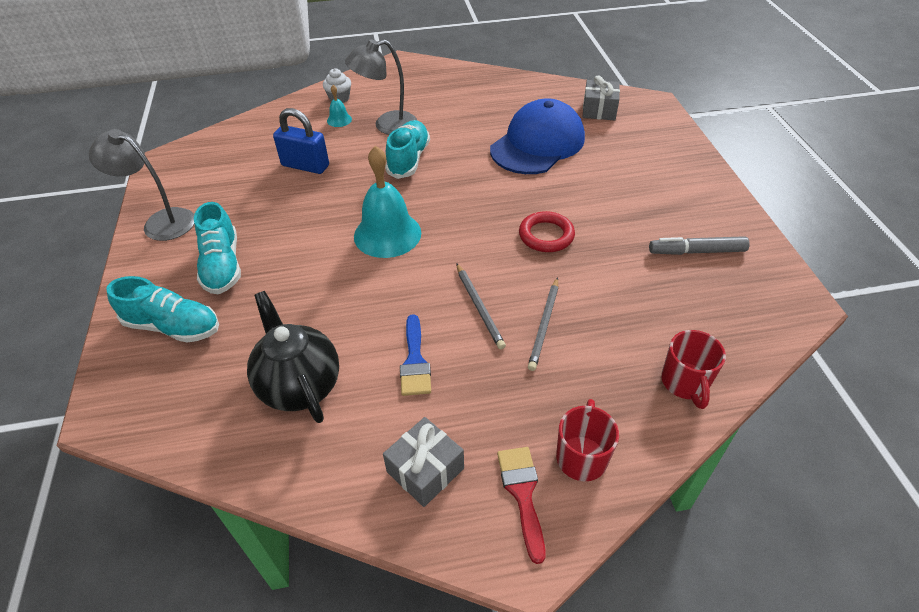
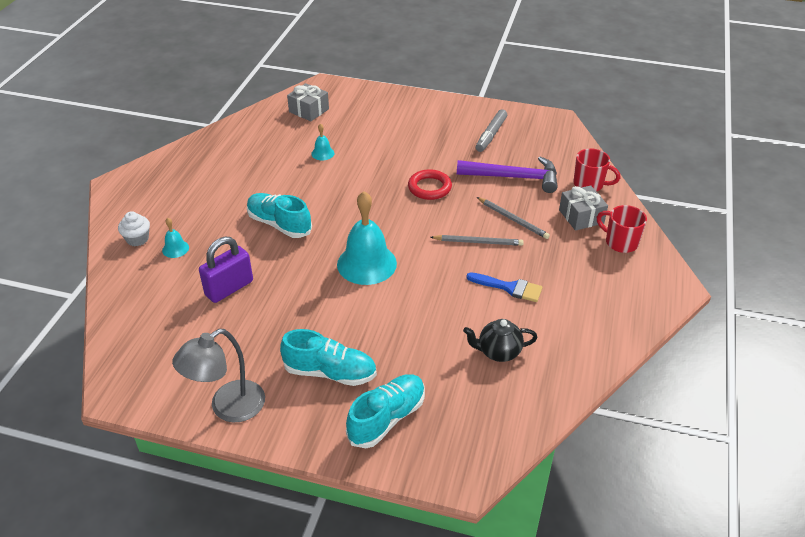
camera: 65 degrees left, 5 degrees down
(300, 385) = (498, 352): black teapot -> black teapot, size x0.64
(305, 166) = (229, 288): blue padlock -> purple padlock
(387, 125) = (216, 222): grey lamp -> none
(425, 470) = (600, 309): grey gift -> grey gift (581, 216)
(522, 493) = (634, 274): red brush -> none
(538, 144) = (322, 153): blue cap -> turquoise bell
(629, 299) = (513, 177): none -> purple hammer

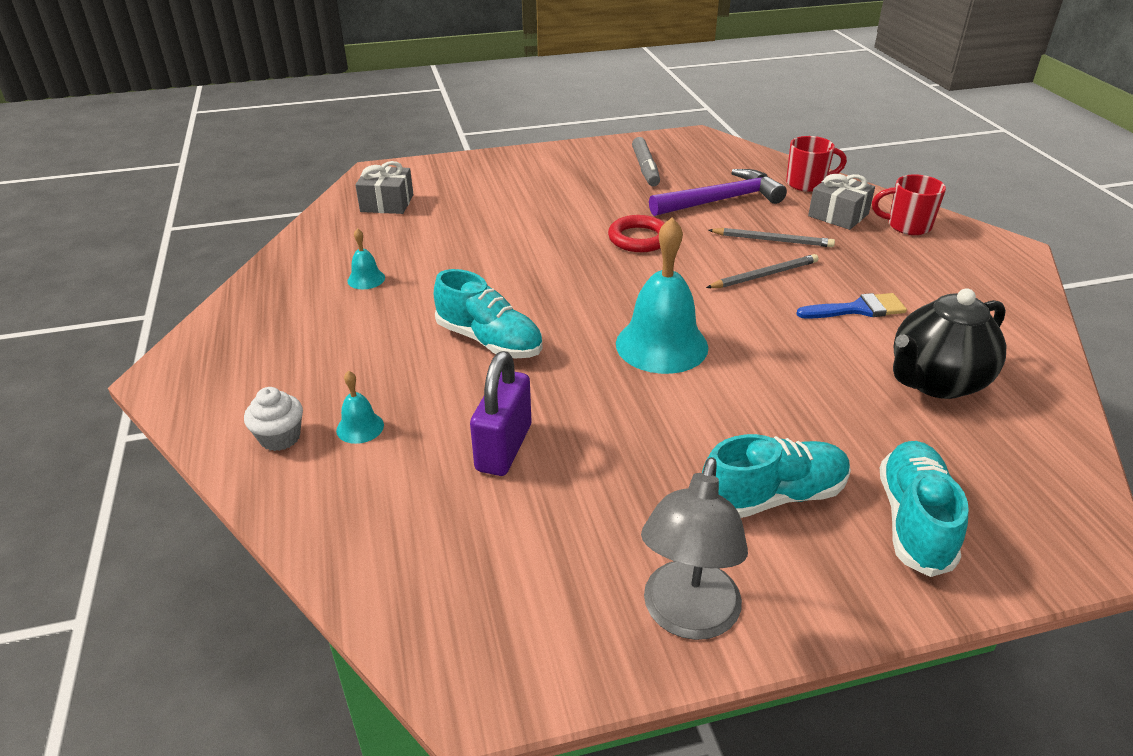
camera: 30 degrees left, 5 degrees down
(279, 224) = (489, 341): turquoise shoe -> turquoise shoe turned 150 degrees counterclockwise
(322, 153) = (459, 243): turquoise bell -> turquoise bell (366, 279)
(498, 352) = (935, 382): black teapot -> black teapot, size x1.57

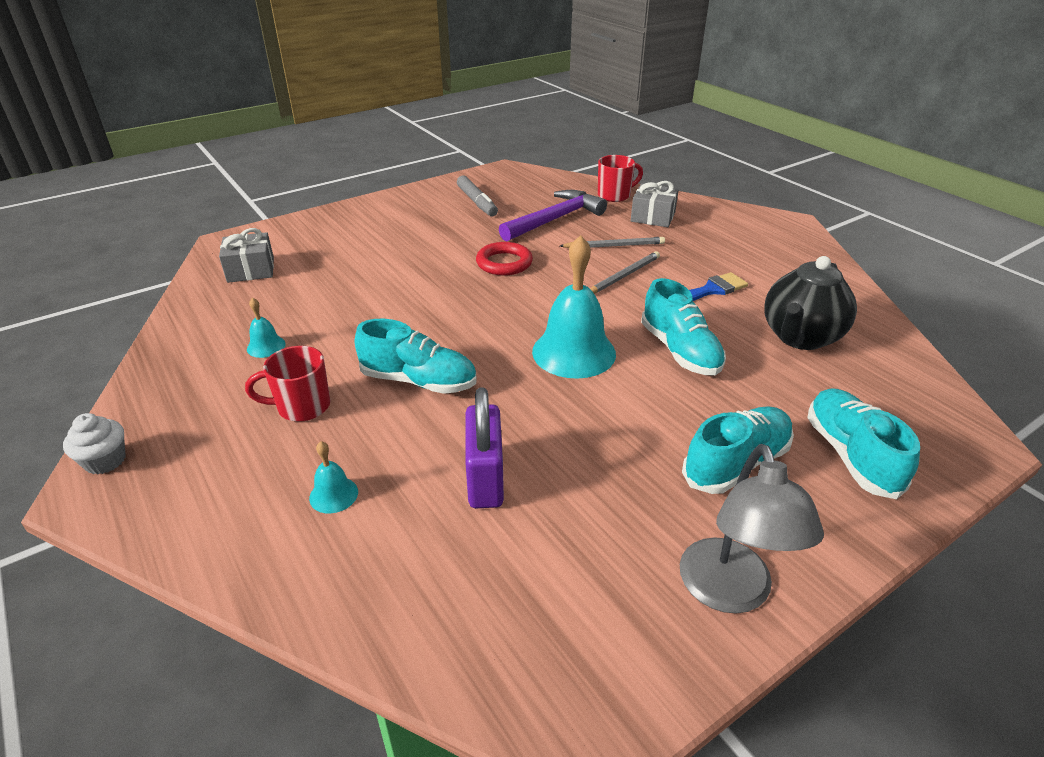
camera: 20 degrees left, 0 degrees up
(280, 437) = (253, 526): white cupcake -> white cupcake (105, 461)
(780, 367) = (680, 351): none -> turquoise shoe
(907, 226) = (708, 217): red mug -> red mug (302, 406)

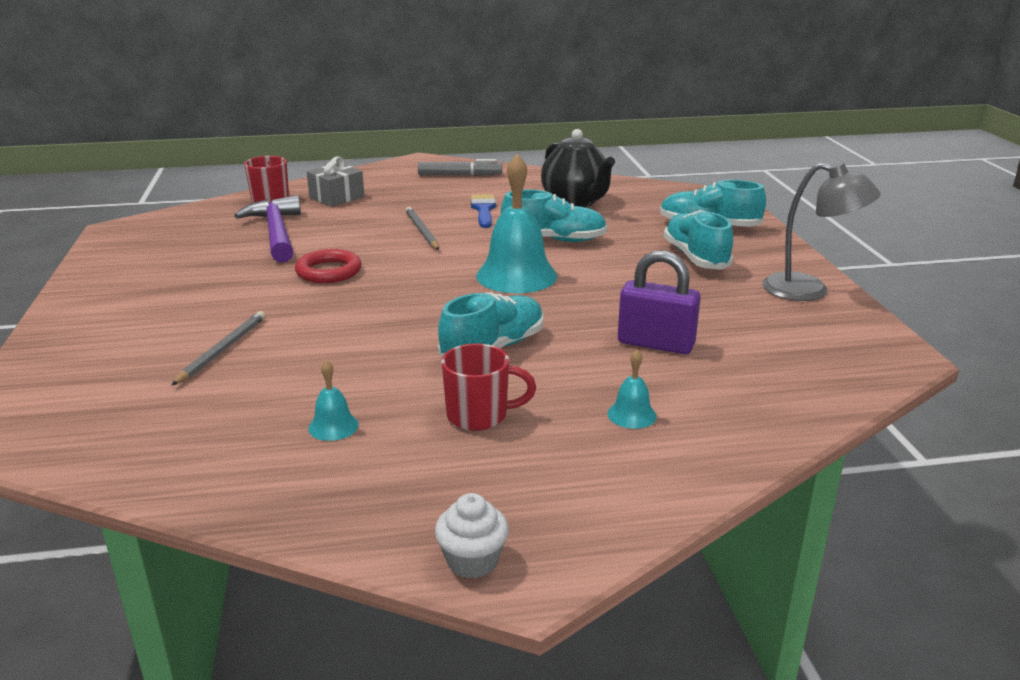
camera: 65 degrees left, 10 degrees down
(251, 270) = (118, 420): grey gift -> none
(302, 406) = (479, 416): red mug -> red mug turned 105 degrees counterclockwise
(477, 202) = (172, 258): grey marker -> grey marker (460, 175)
(614, 246) = (365, 222): grey pencil -> grey pencil (222, 350)

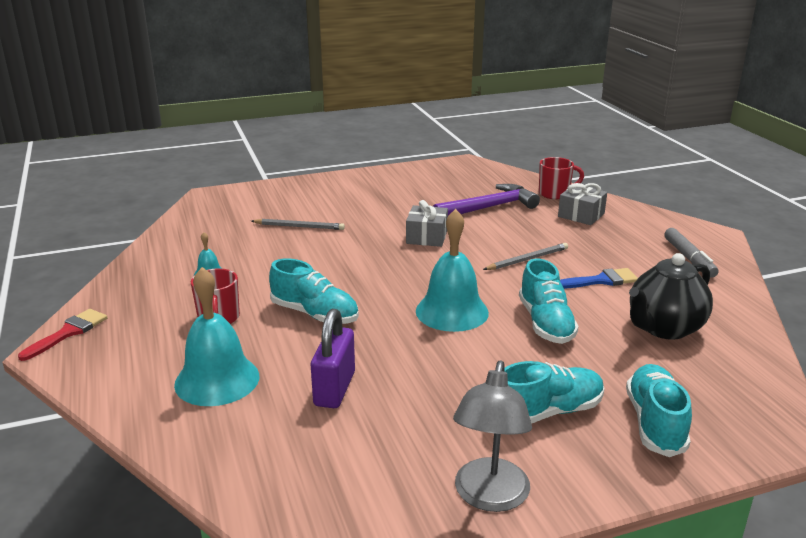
camera: 80 degrees right, 0 degrees up
(329, 271) = (427, 237): red ring -> grey gift
(472, 561) = (68, 332): white cupcake -> red brush
(631, 415) = (217, 380): turquoise bell -> turquoise bell, size x2.22

